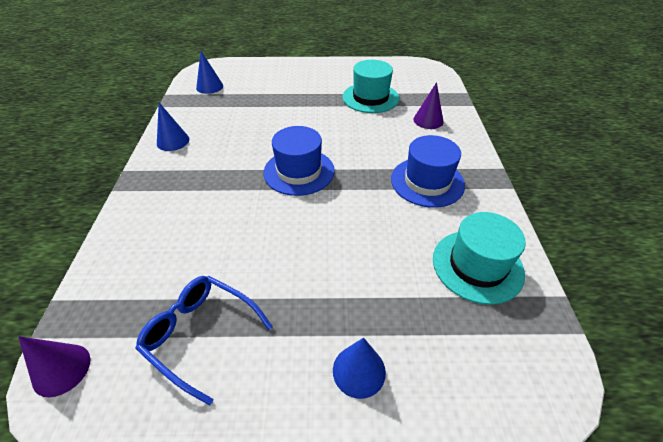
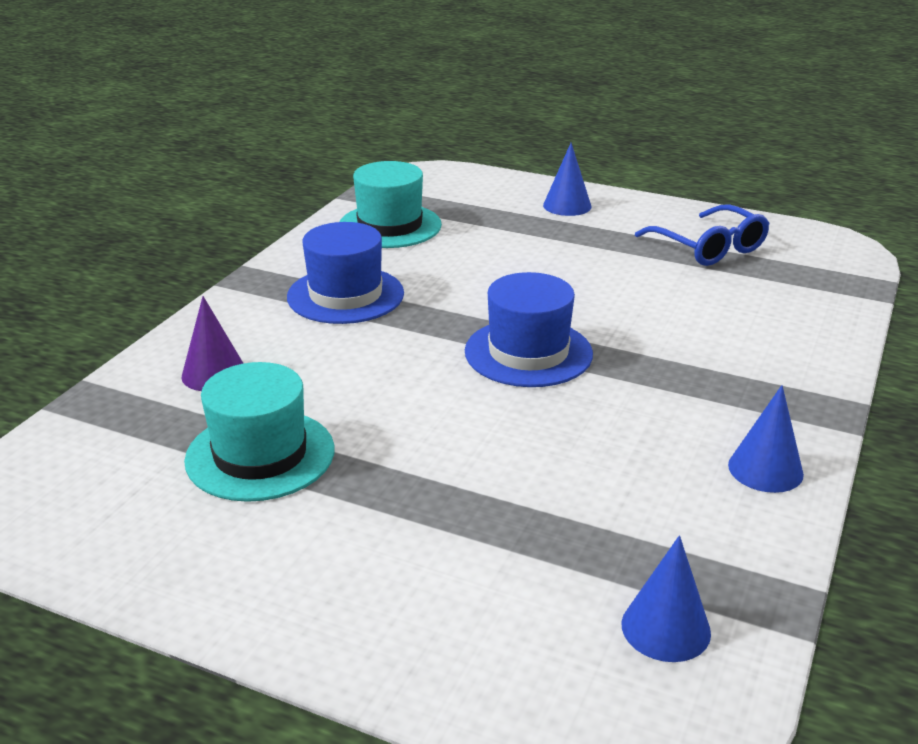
camera: 155 degrees left, 15 degrees down
(61, 369) = (848, 257): purple cone -> none

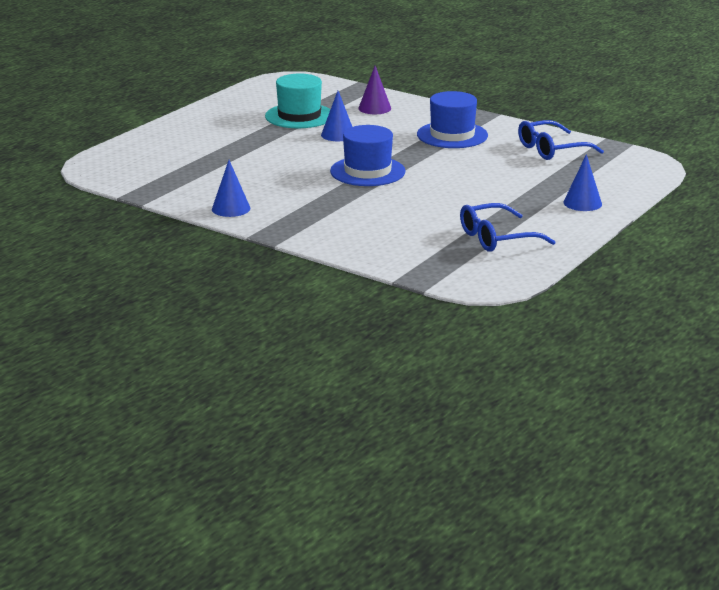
camera: 100 degrees right, 5 degrees down
(390, 226) = (552, 149): turquoise hat -> blue glasses
(665, 628) = (143, 174): blue cone -> blue cone (338, 135)

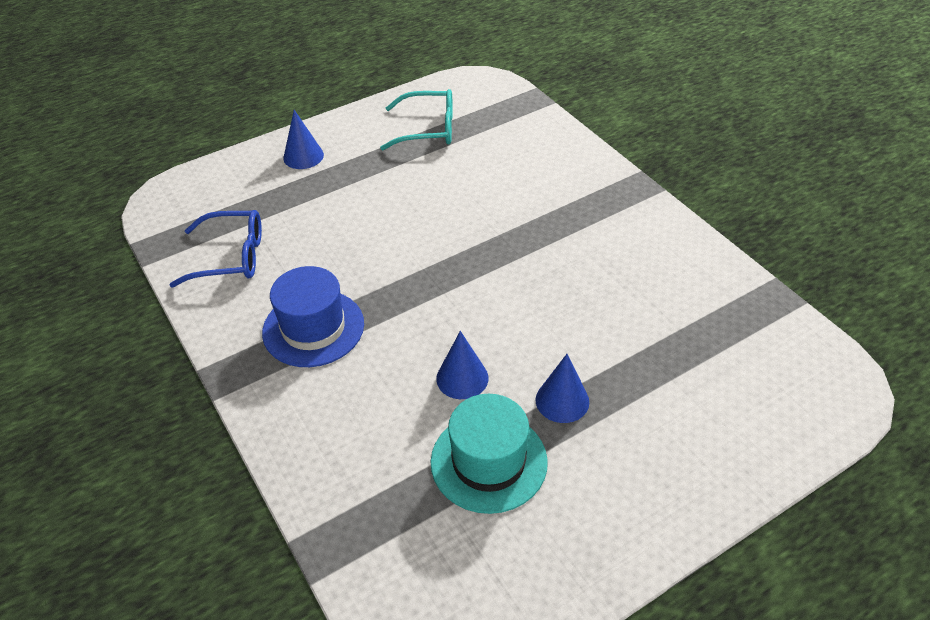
camera: 155 degrees left, 20 degrees up
(231, 208) = (670, 240): blue cone -> blue cone (562, 401)
(367, 171) = (477, 272): blue hat -> none
(374, 108) = (358, 450): purple cone -> none
(497, 238) = (427, 129): blue glasses -> turquoise glasses

